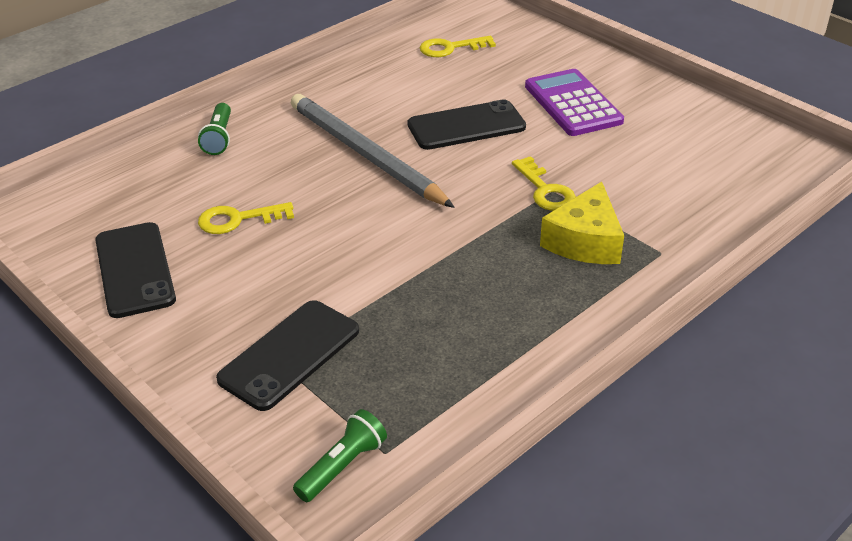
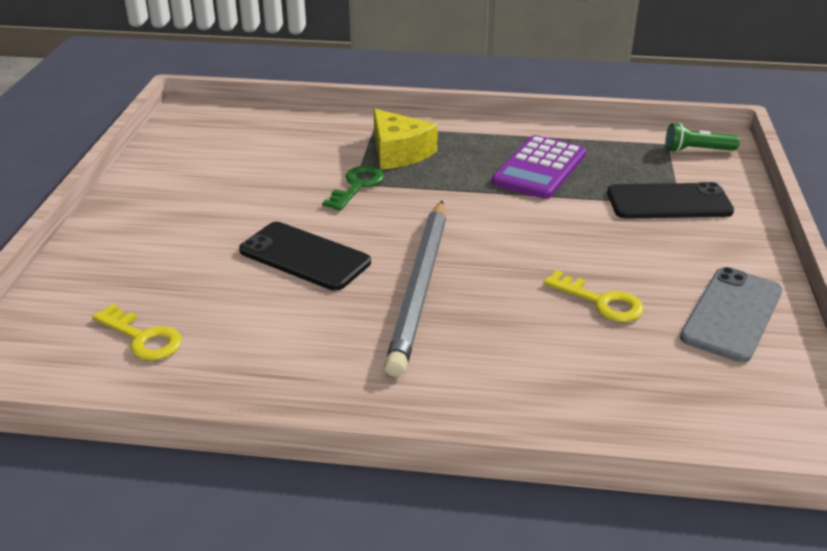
camera: 130 degrees left, 5 degrees down
(135, 270) = (731, 314): black phone -> grey phone
(219, 138) = (518, 397): green flashlight -> none
(545, 190) = (357, 186): yellow key -> green key
(573, 104) = (201, 220): purple calculator -> purple calculator (539, 168)
(585, 241) = (399, 152): yellow cheese -> yellow cheese turned 75 degrees clockwise

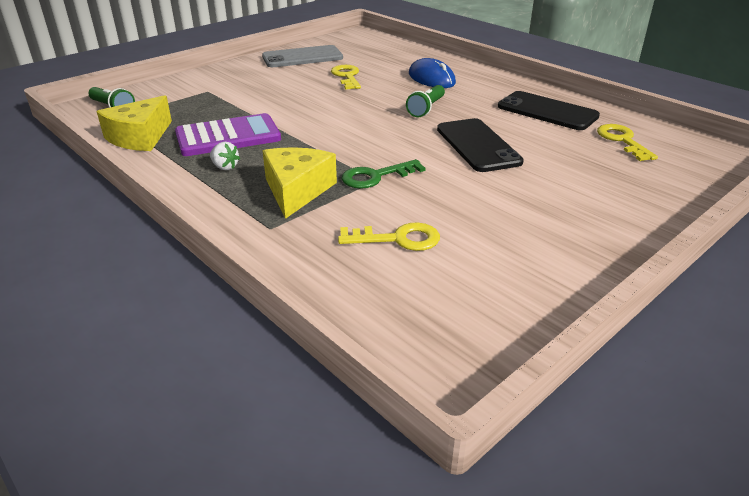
camera: 140 degrees left, 0 degrees up
(281, 152) = (397, 239): none -> yellow key
(420, 287) = (426, 109): grey pencil -> green flashlight
(483, 146) = (225, 167): none -> white strawberry
(493, 355) = (431, 78): none -> blue mouse
(601, 139) = (140, 137): none -> yellow cheese
(668, 202) = (211, 94): black phone -> black phone (547, 111)

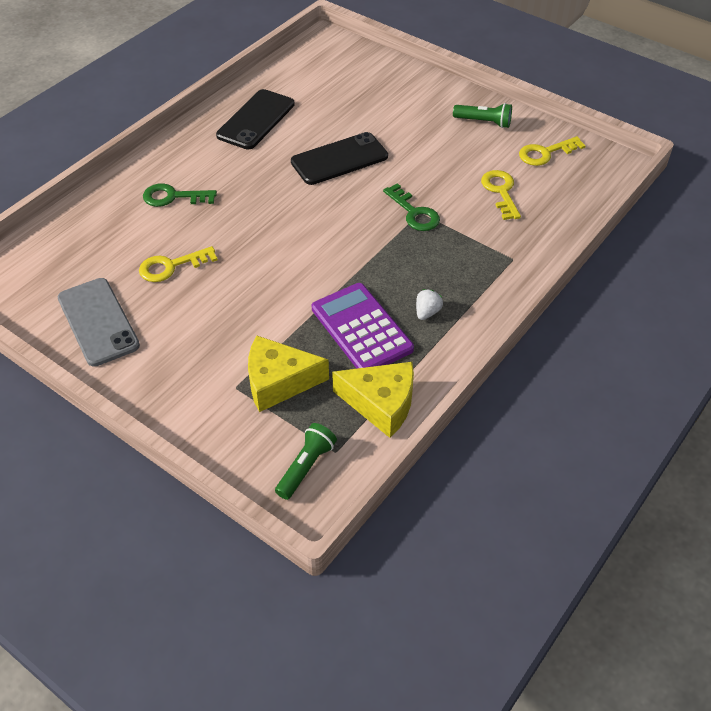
camera: 100 degrees left, 15 degrees up
(297, 190) = (453, 255): yellow cheese -> yellow cheese (279, 382)
(426, 109) = (262, 195): green flashlight -> green flashlight (484, 122)
(431, 78) = (173, 197): blue mouse -> green key
(622, 141) = (311, 84): yellow key -> yellow key (545, 153)

